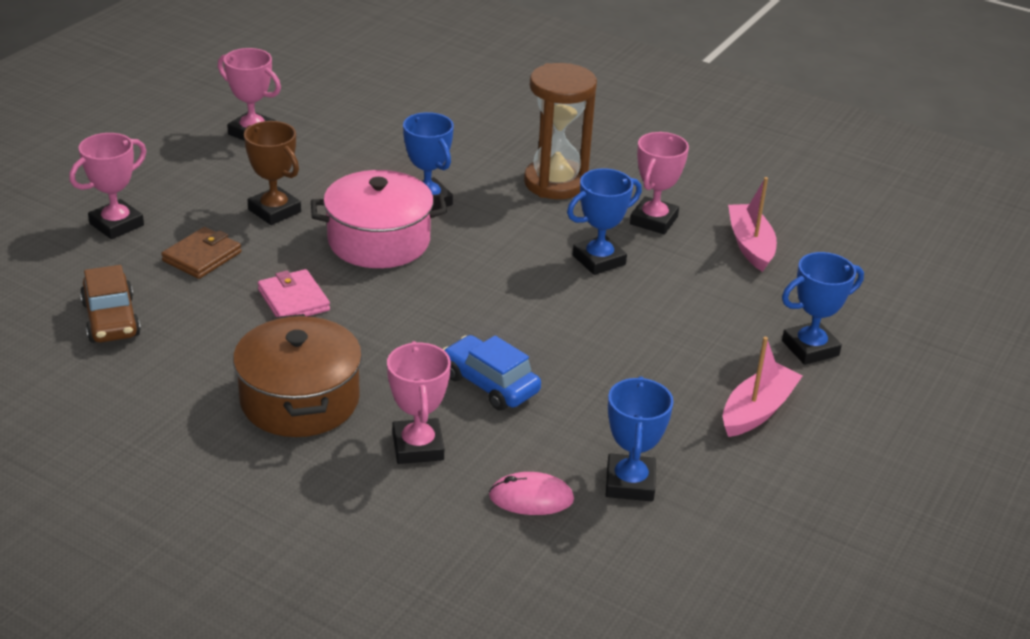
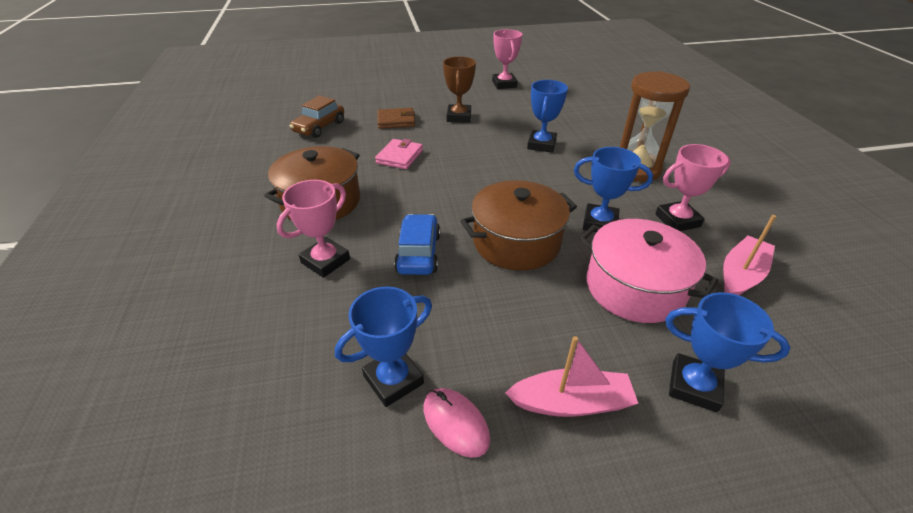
camera: 50 degrees right, 5 degrees up
(116, 224) = (387, 95): pink trophy -> none
(379, 241) = (485, 151): pink pot -> pink pot (634, 287)
(531, 498) = (324, 338): pink mouse -> pink mouse (455, 423)
(557, 320) = (516, 242): none -> brown pot

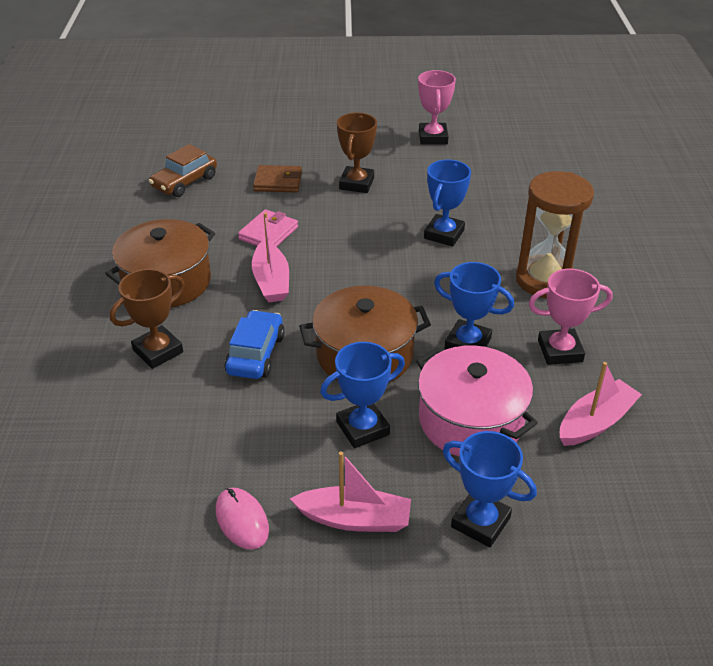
camera: 10 degrees right, 0 degrees up
(325, 261) = (158, 351): pink trophy -> brown trophy
(393, 380) = (196, 475): blue trophy -> blue trophy (362, 428)
(413, 192) = (271, 281): none -> pink boat

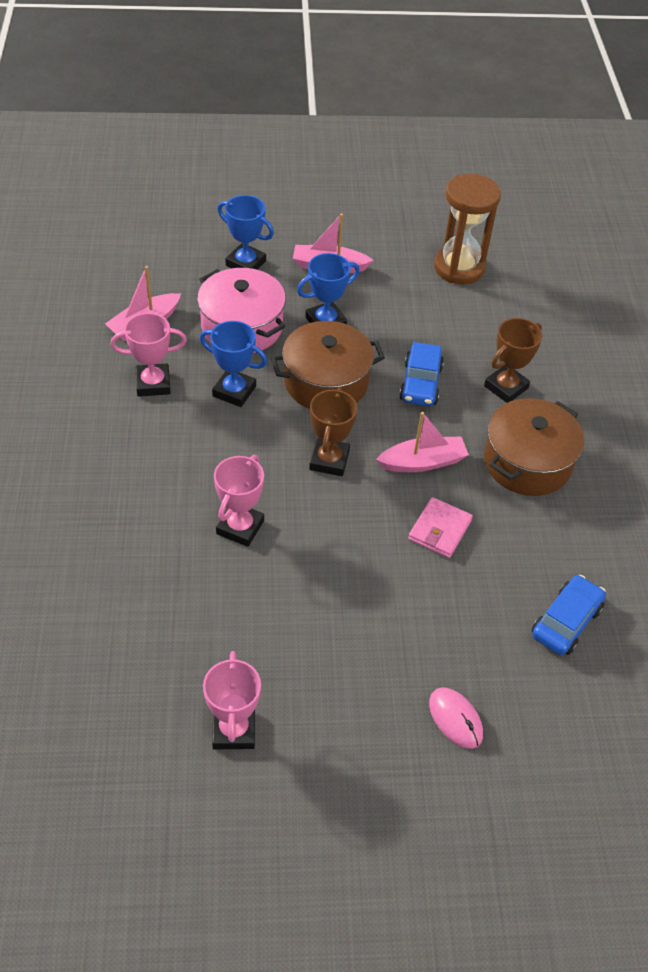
camera: 175 degrees right, 10 degrees up
(185, 182) = (566, 622): brown car -> blue car
(242, 520) = (403, 267): pink mouse -> pink mouse (455, 719)
(271, 281) = (423, 462): pink boat -> pink boat turned 90 degrees clockwise
(278, 182) = (446, 623): brown wallet -> none
(356, 183) = (344, 619): brown trophy -> brown trophy (329, 460)
(444, 234) = (240, 527): blue trophy -> pink trophy
(545, 280) = (143, 462): brown hourglass -> brown hourglass (459, 268)

